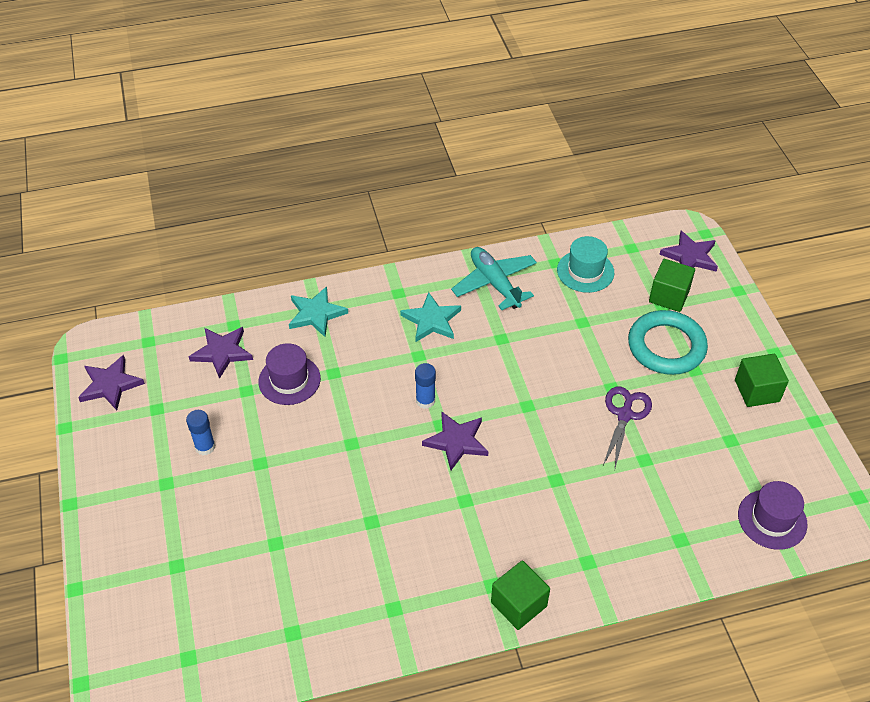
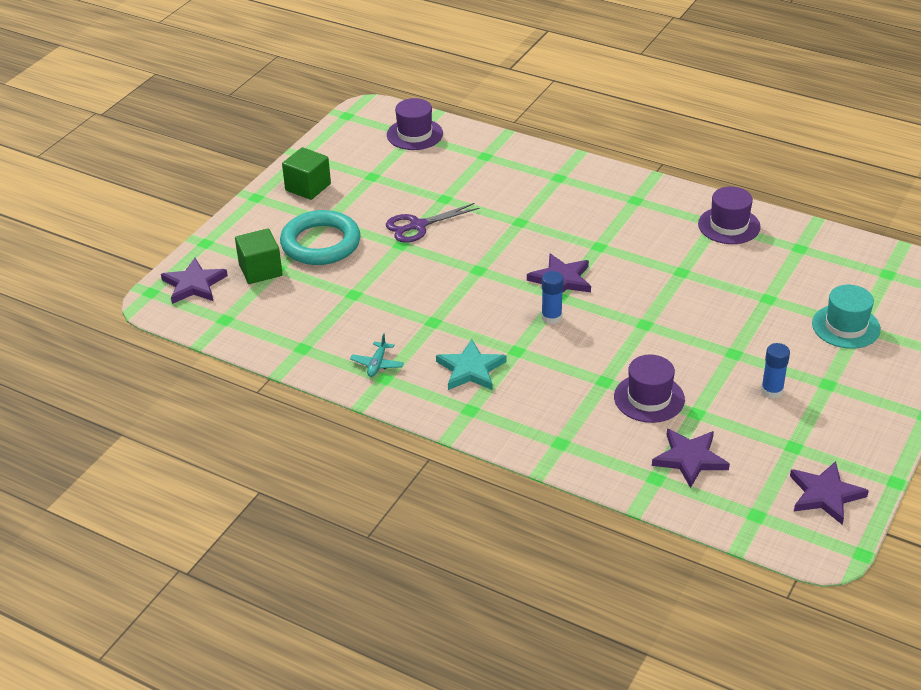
camera: 135 degrees left, 10 degrees down
(316, 314) = (566, 439): turquoise star -> none
(379, 615) = (729, 225): none -> purple hat
(495, 283) = (377, 364): turquoise plane -> turquoise plane, size x0.49
(518, 604) = (629, 184): green cube -> none
(585, 271) = (290, 326): turquoise hat -> turquoise hat (846, 326)

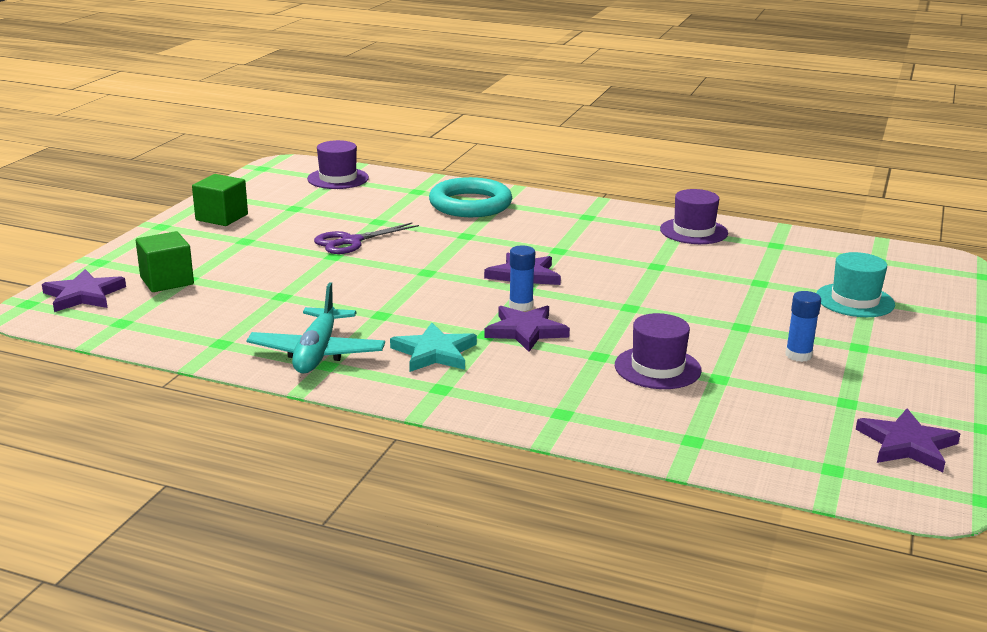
camera: 10 degrees left, 15 degrees down
(321, 243) = (239, 258): turquoise ring -> turquoise ring (470, 204)
(377, 364) = (317, 353): turquoise plane -> turquoise plane, size x2.03
(689, 459) = (727, 420): purple star -> purple star (525, 331)

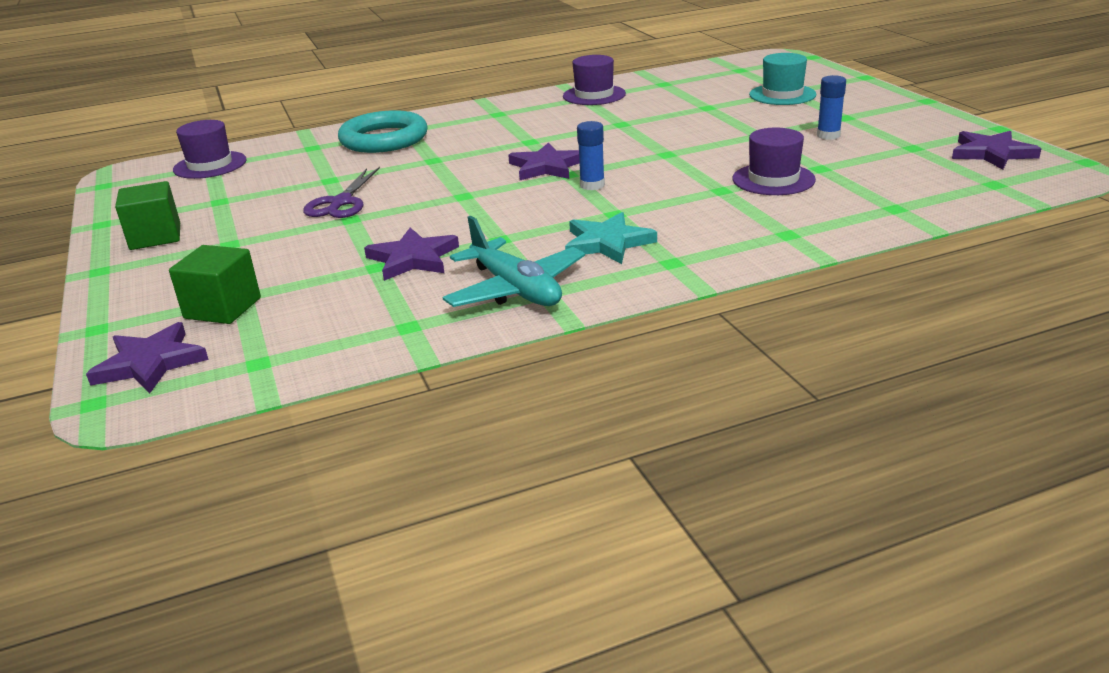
camera: 40 degrees left, 5 degrees up
(525, 331) = (636, 198): purple star -> purple star (413, 259)

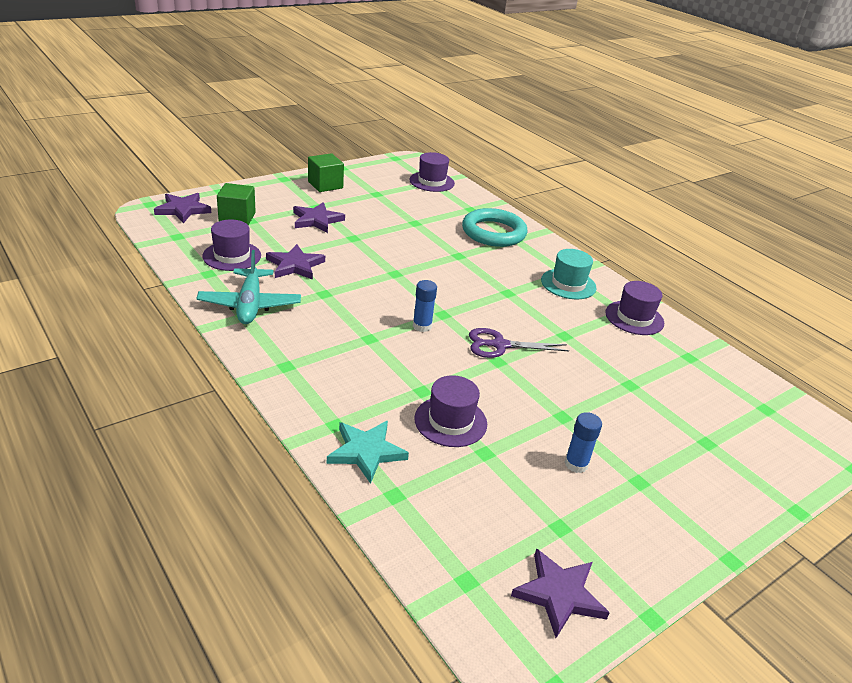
camera: 70 degrees right, 5 degrees up
(341, 202) = (378, 231): purple scissors -> purple scissors (499, 345)
(360, 308) = (232, 256): none -> purple hat
(515, 289) = (250, 305): turquoise plane -> turquoise plane turned 45 degrees counterclockwise
(546, 167) = (455, 303): purple star -> purple star (316, 220)
(607, 243) = (318, 337): turquoise star -> turquoise star (366, 452)
(782, 95) = (693, 437): turquoise hat -> turquoise hat (568, 284)

